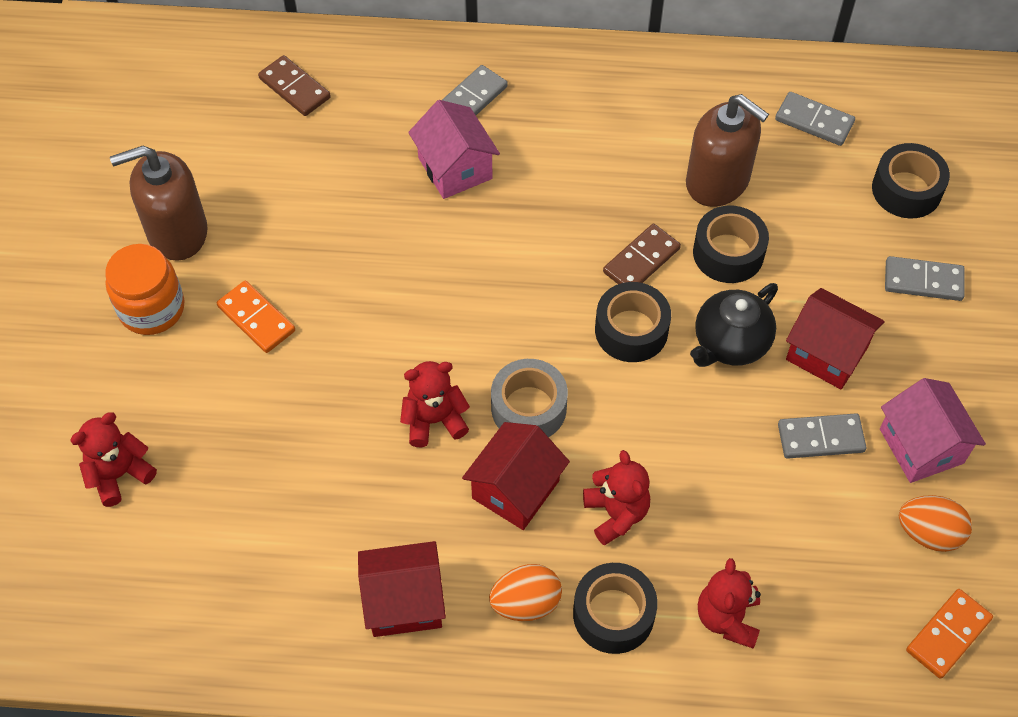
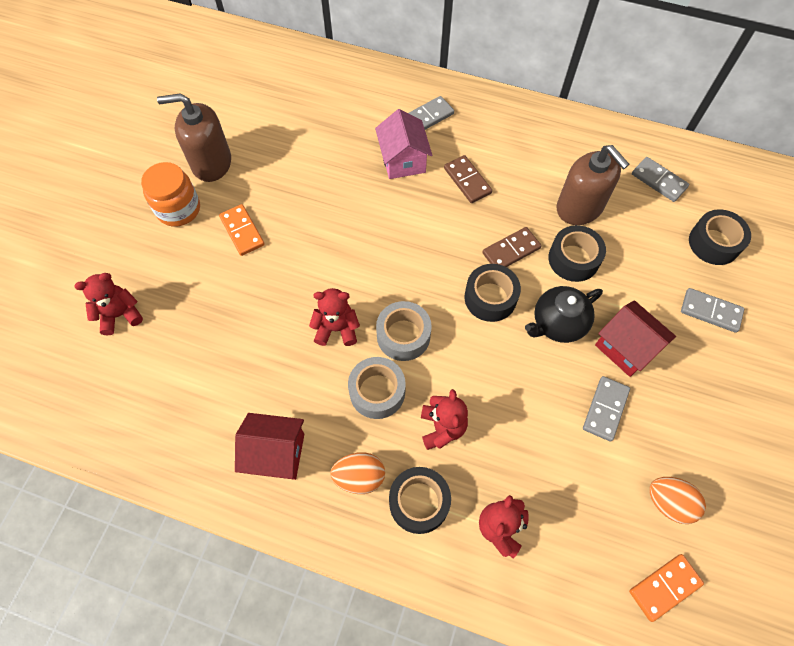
camera: 15 degrees right, 5 degrees up
(294, 88) = (315, 87): brown domino -> brown domino (467, 181)
(515, 489) = (377, 392): red house -> grey tape
(820, 438) = (605, 409): grey domino -> grey domino turned 75 degrees counterclockwise
(921, 446) = (679, 434): pink house -> none

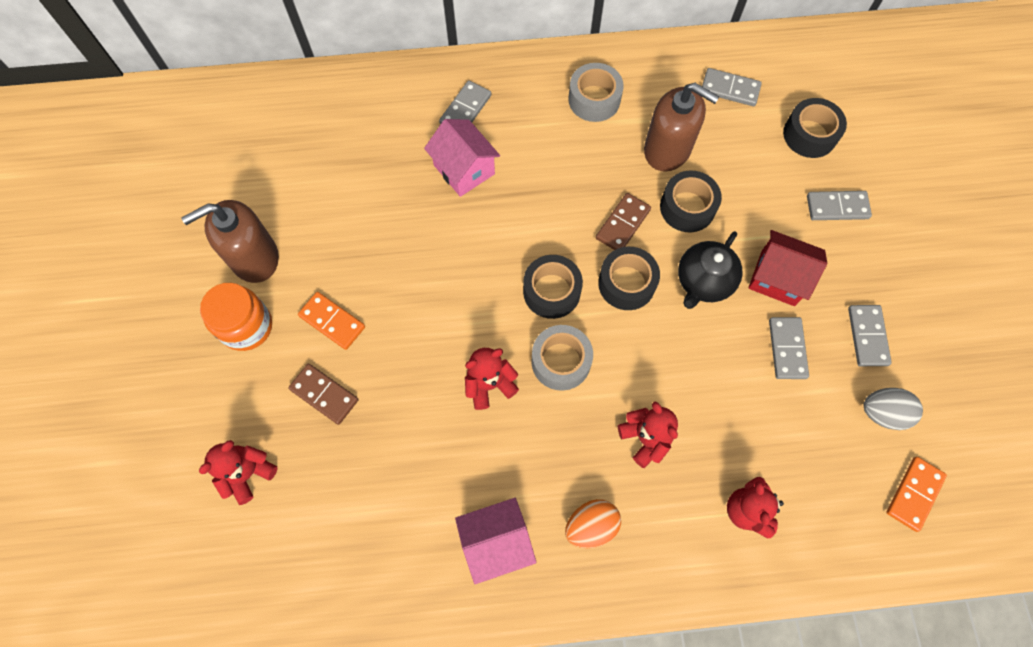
camera: 25 degrees left, 5 degrees up
(276, 453) = (496, 542): red house -> pink house
(377, 392) = (564, 431): grey tape -> grey tape (594, 99)
(419, 502) = (660, 523): black tape -> black tape (551, 291)
(467, 181) = (542, 165): brown domino -> brown domino (324, 395)
(669, 502) = (883, 413): orange egg -> grey egg
(686, 430) = (867, 336): none -> grey domino

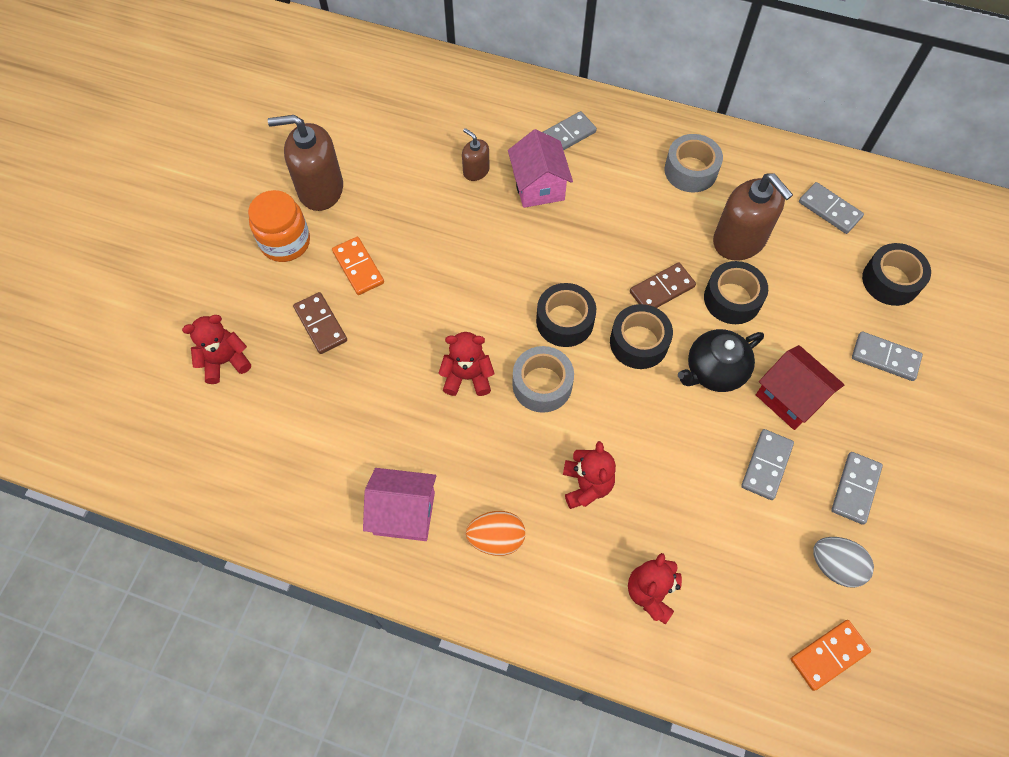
camera: 25 degrees right, 5 degrees down
(398, 178) = (476, 171): none -> brown soap dispenser

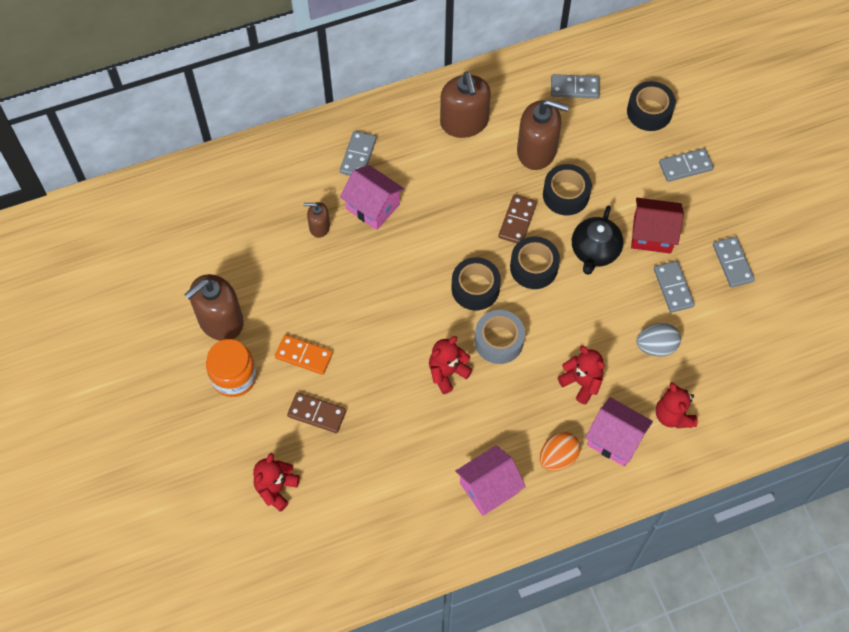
camera: 40 degrees left, 0 degrees up
(569, 567) = (615, 439): none -> pink house
(690, 170) = (464, 122): grey tape -> brown soap dispenser
(829, 655) = (794, 372): orange domino -> none
(835, 566) = (757, 318): grey egg -> grey egg (656, 346)

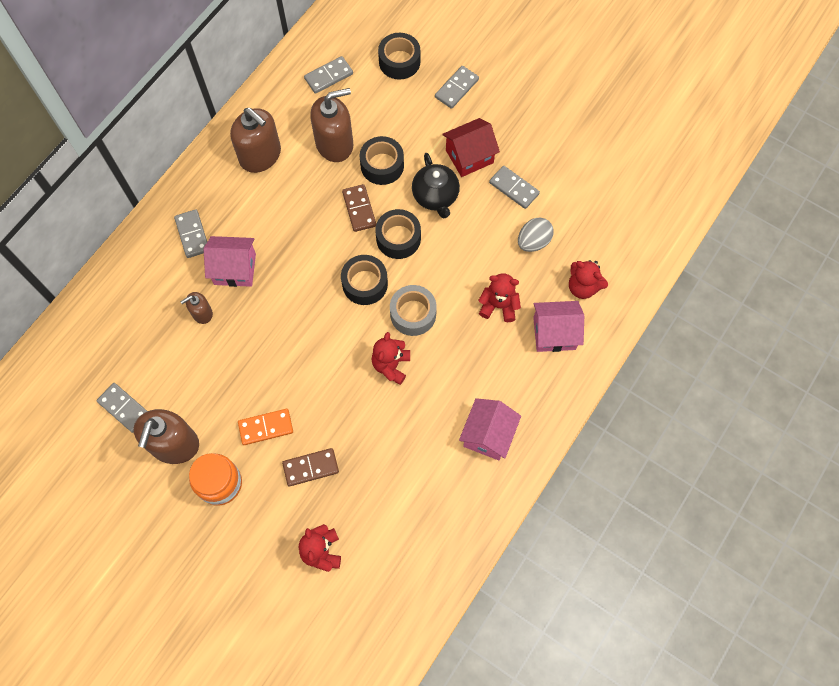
camera: 35 degrees left, 5 degrees up
(558, 457) = (522, 375): orange egg -> none
(732, 263) = (543, 142): grey domino -> grey domino (124, 408)

